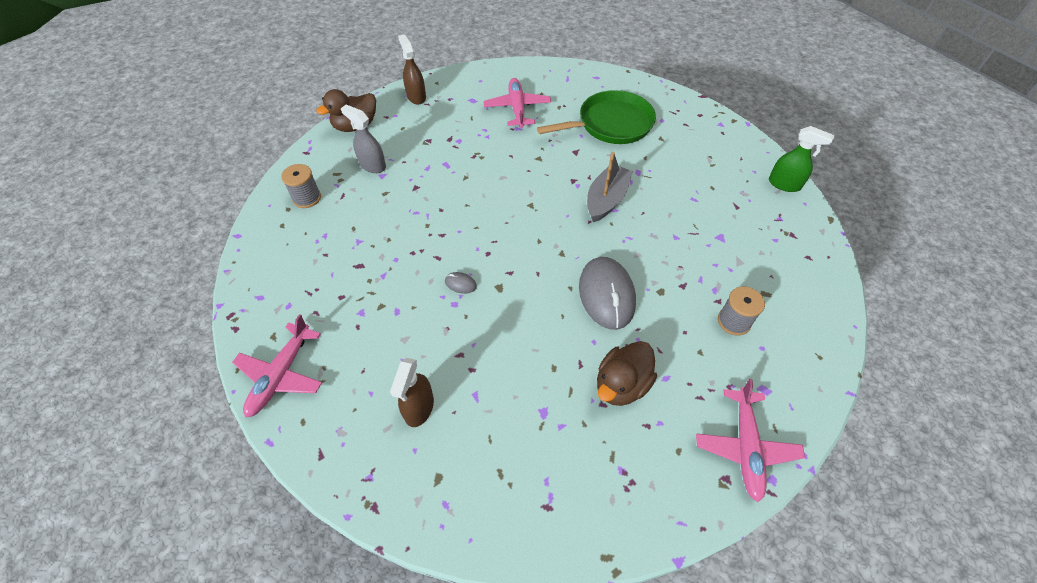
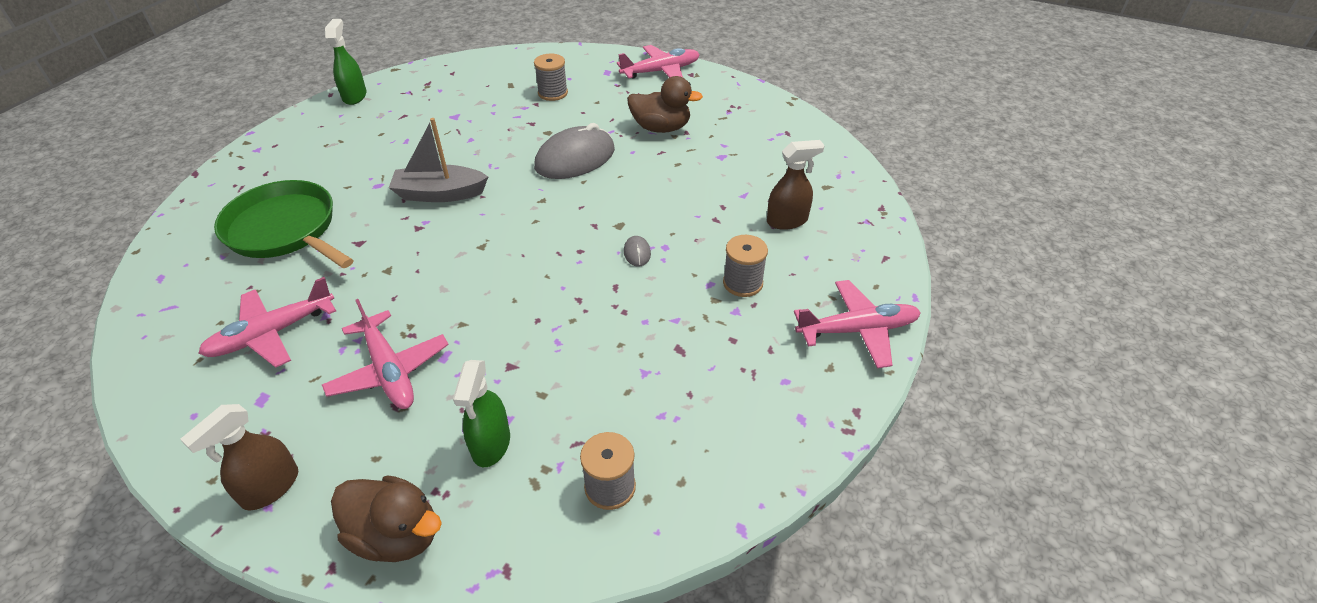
camera: 120 degrees left, 10 degrees down
(372, 165) = (491, 444): grey spray bottle -> green spray bottle
(381, 331) = (742, 283): none -> grey spool
(454, 142) = (389, 370): none -> pink plane

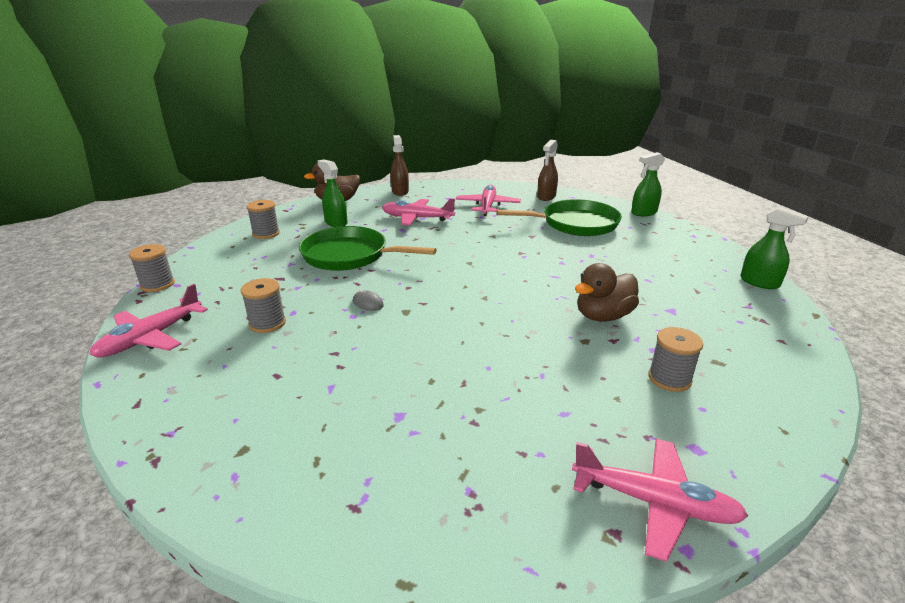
camera: 135 degrees right, 15 degrees down
(196, 199) = (643, 213): none -> green spray bottle
(440, 194) = (550, 269): grey boat -> none
(569, 341) = (349, 255): none -> green pan
(575, 158) = (520, 333): grey mouse -> none
(660, 71) = (653, 502): pink plane -> pink plane turned 90 degrees counterclockwise
(661, 128) = (505, 409): brown duck -> brown duck (603, 316)
(787, 221) = (264, 386): brown spray bottle -> brown spray bottle (546, 197)
(824, 435) = (157, 284): none -> grey spool

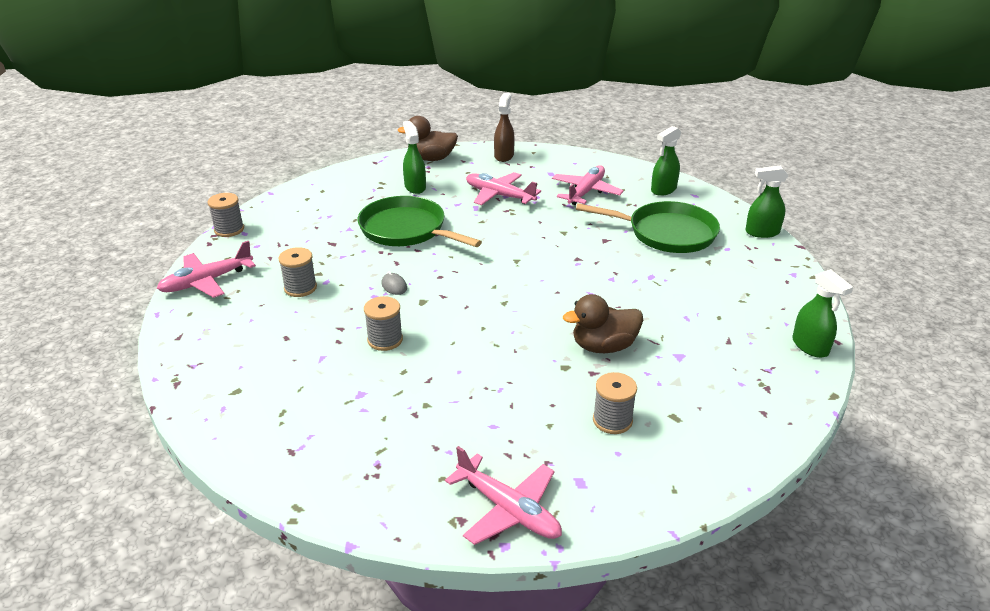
camera: 20 degrees right, 5 degrees up
(266, 234) = (343, 189): grey spool -> grey spool (385, 340)
(546, 197) = (663, 190): brown spray bottle -> green spray bottle

